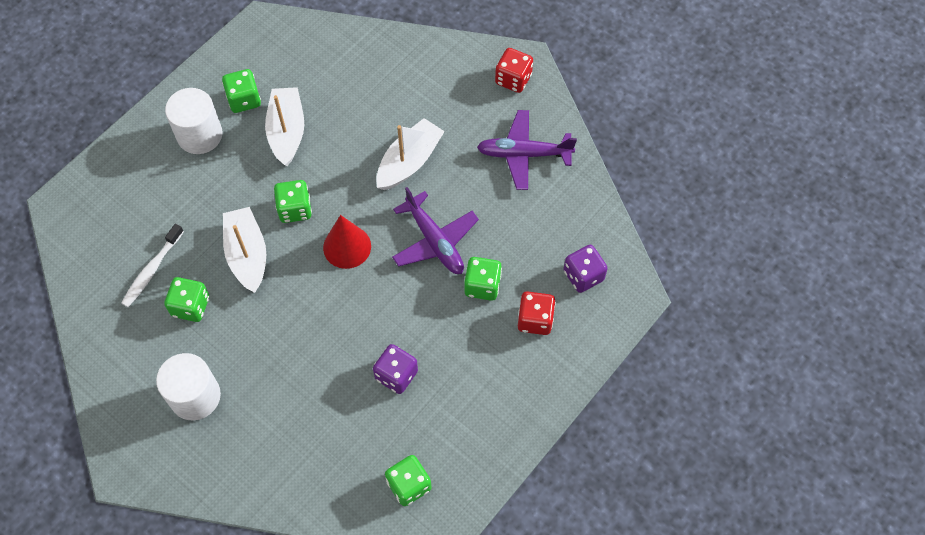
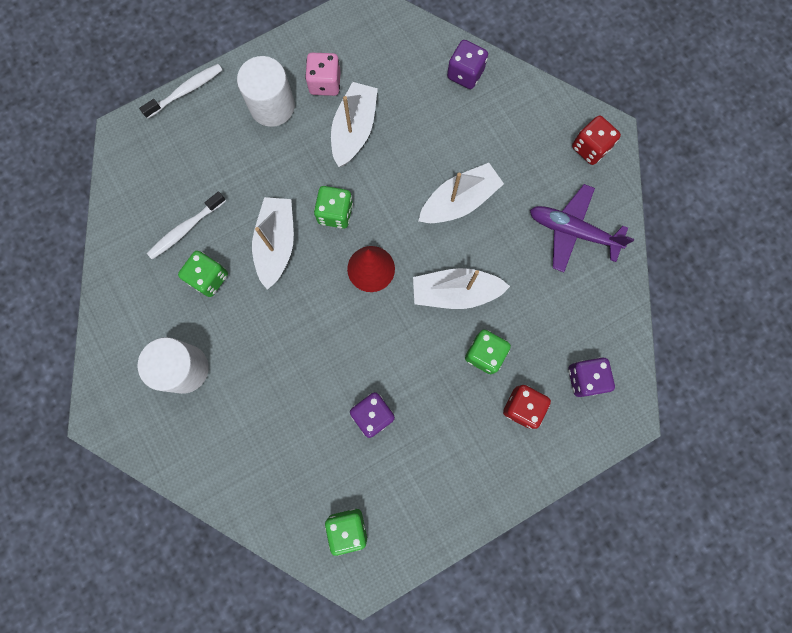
camera: 20 degrees right, 15 degrees up
(109, 147) = (186, 91): none -> white toothbrush
(244, 100) = (325, 83): green dice -> pink dice
(374, 52) = (465, 74): none -> purple dice
(435, 241) = (455, 292): purple plane -> white boat

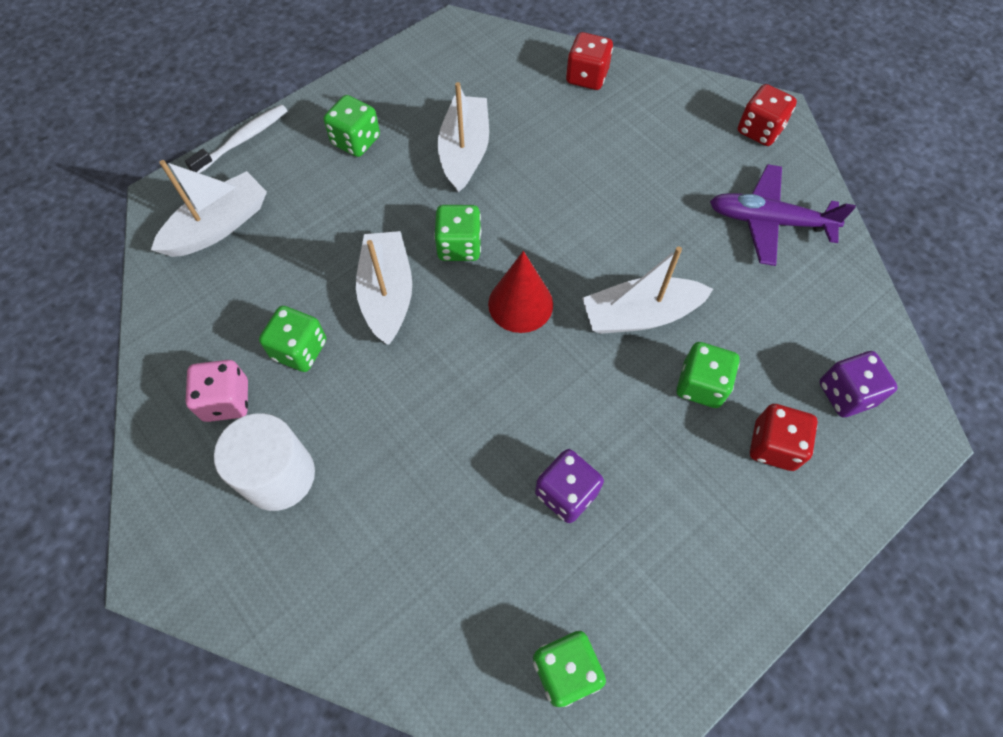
camera: 10 degrees left, 15 degrees down
(185, 229) = (260, 294): white toothbrush -> none
(272, 106) = (356, 141): white cylinder -> green dice
(325, 83) = (418, 108): pink dice -> pink dice (226, 400)
(459, 201) = (616, 209): white boat -> white boat (218, 226)
(465, 74) = (587, 77): purple dice -> red dice

